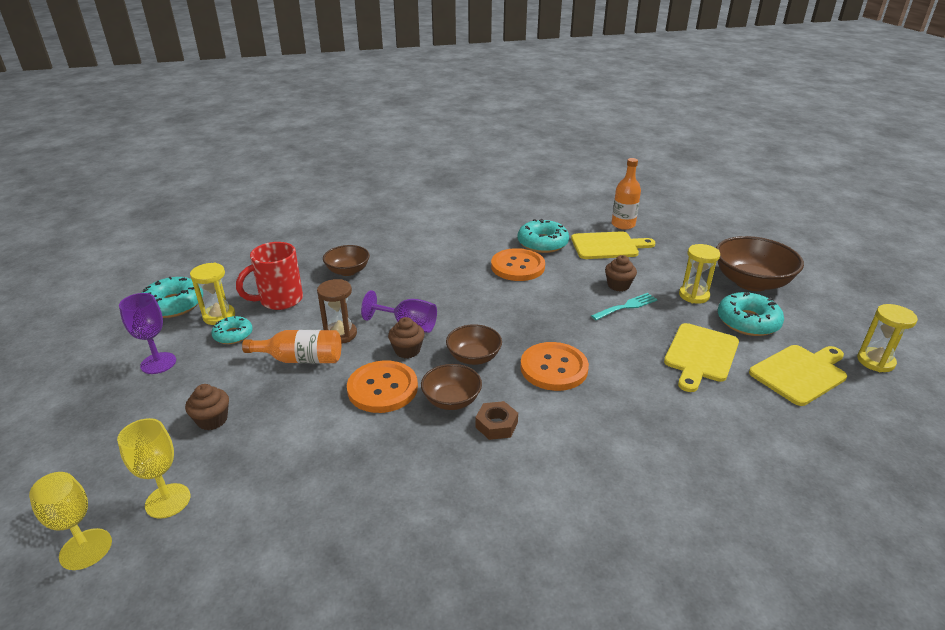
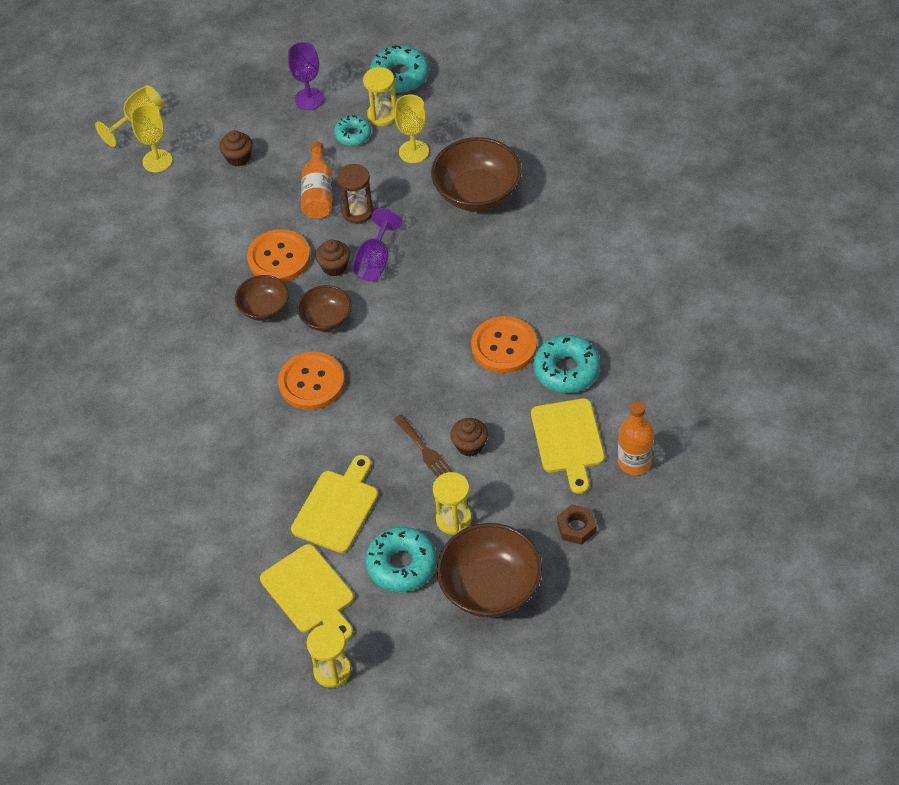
camera: 90 degrees right, 20 degrees up
(279, 300) = (413, 152): red mug -> yellow goblet
(348, 271) = (477, 193): brown bowl -> brown bowl, size x1.73
(496, 425) = (233, 342): brown nut -> brown nut (576, 527)
(627, 306) = (425, 450): turquoise fork -> brown fork
(700, 355) = (337, 508): yellow cutting board -> yellow cutting board turned 90 degrees clockwise

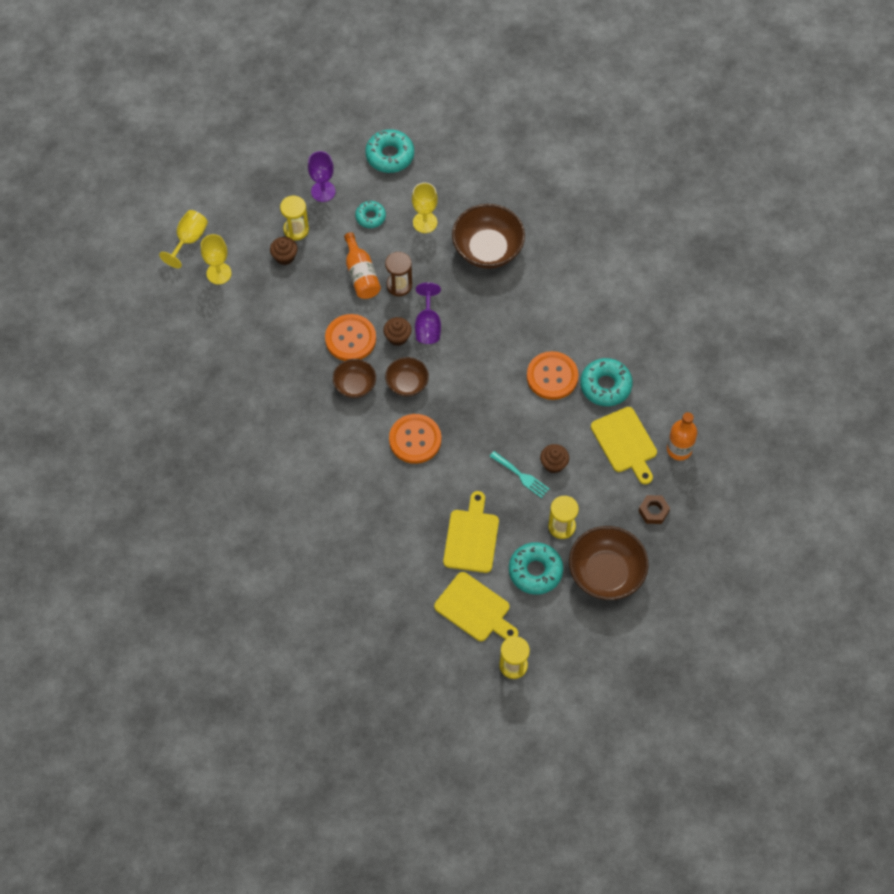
camera: 20 degrees left, 10 degrees up
(382, 115) = (388, 194): yellow hourglass -> yellow hourglass (296, 230)
(425, 450) = (521, 476): brown fork -> turquoise fork

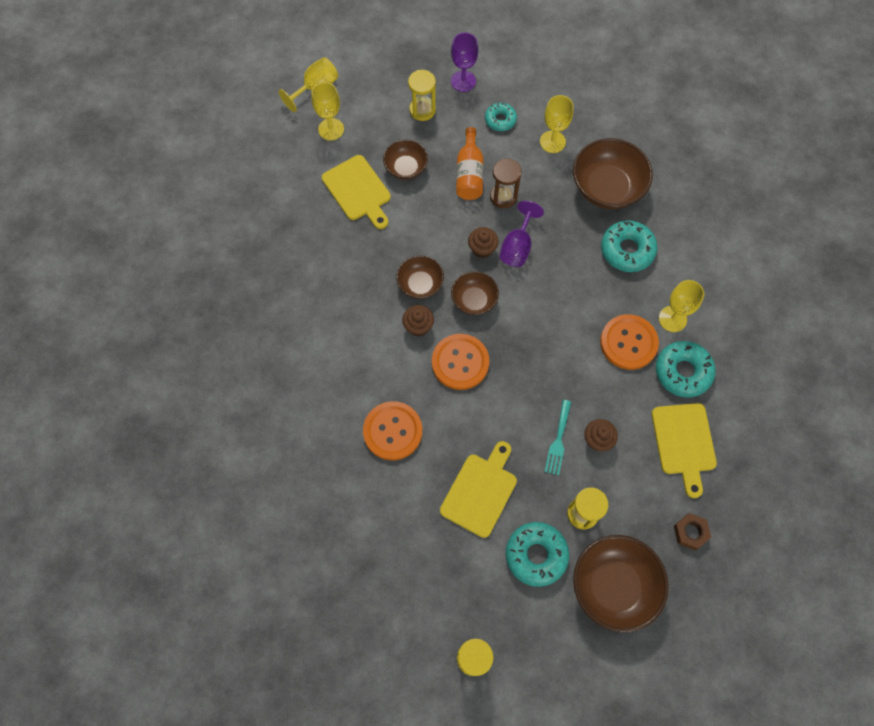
camera: 20 degrees right, 5 degrees up
(284, 257) = (401, 133): brown cupcake -> brown cupcake (418, 326)
(301, 287) = (406, 168): none -> brown bowl
(350, 339) = (434, 235): orange button -> orange button (392, 431)
(390, 155) = (541, 66): turquoise donut -> turquoise donut (627, 250)
(475, 609) = (454, 575): yellow cutting board -> yellow cutting board (358, 191)
(521, 476) = (558, 441): turquoise fork -> turquoise fork turned 45 degrees clockwise
(582, 344) = (672, 319): none -> yellow goblet
(679, 449) = (742, 470): orange bottle -> none

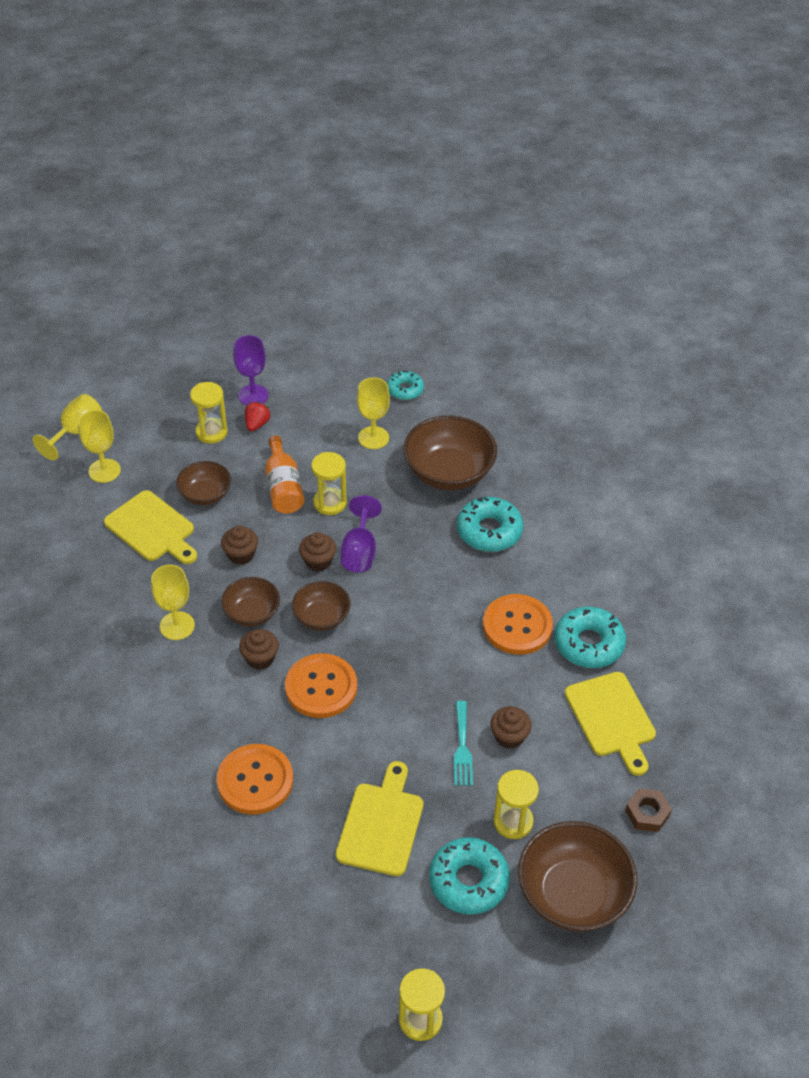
camera: 15 degrees left, 20 degrees down
(422, 229) = (241, 555): none -> brown cupcake
(460, 110) = (257, 424): none -> red strawberry
(500, 120) = (306, 426): turquoise donut -> turquoise donut (405, 390)
(503, 196) = (330, 503): brown hourglass -> yellow hourglass
(672, 319) = (561, 591): yellow goblet -> yellow goblet (177, 626)

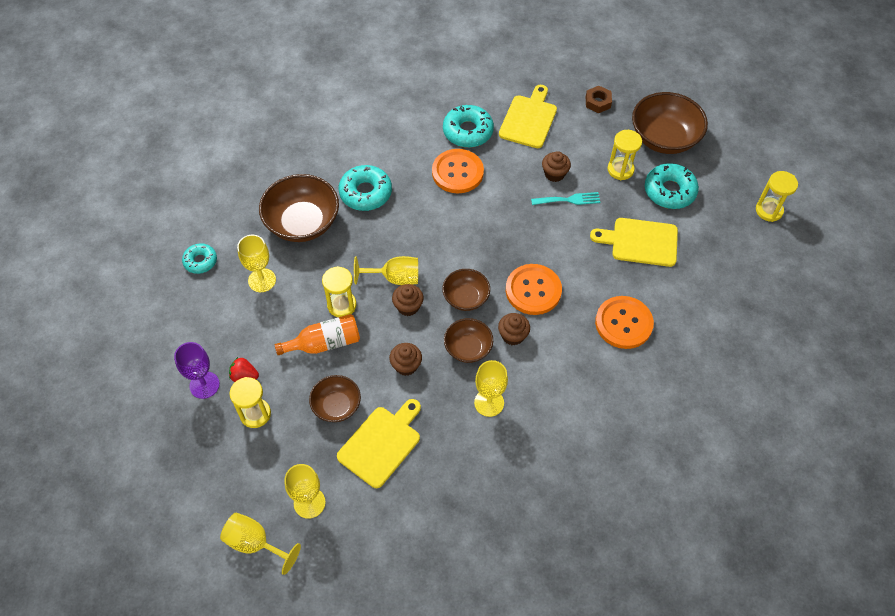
camera: 95 degrees left, 10 degrees up
(360, 551) = (394, 278): purple goblet -> yellow goblet
(611, 718) = (529, 119): yellow cutting board -> yellow cutting board turned 45 degrees counterclockwise

